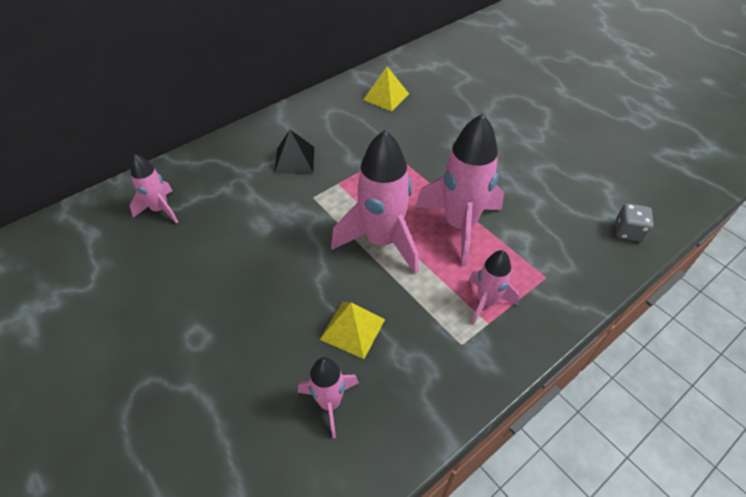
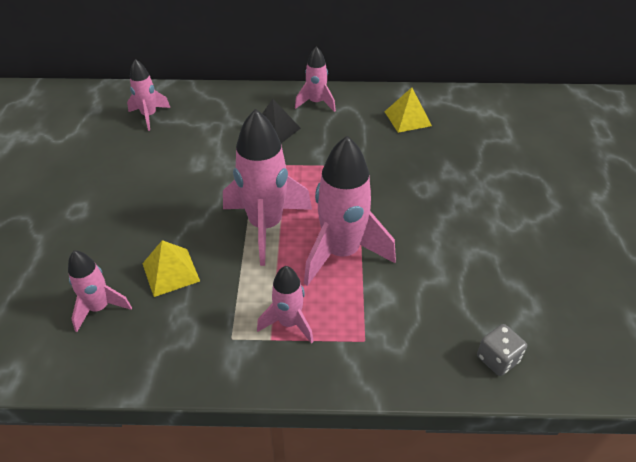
camera: 40 degrees right, 5 degrees down
(302, 119) = (316, 103): none -> pink rocket

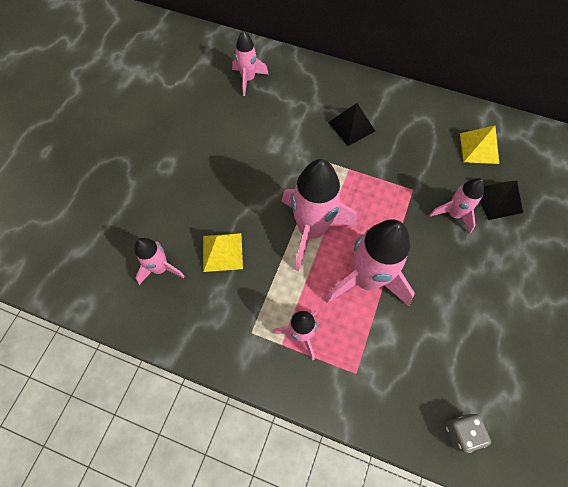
camera: 20 degrees right, 20 degrees up
(316, 103) = (399, 105): pink rocket -> pink rocket (453, 214)
(443, 154) = (498, 200): none -> black pyramid

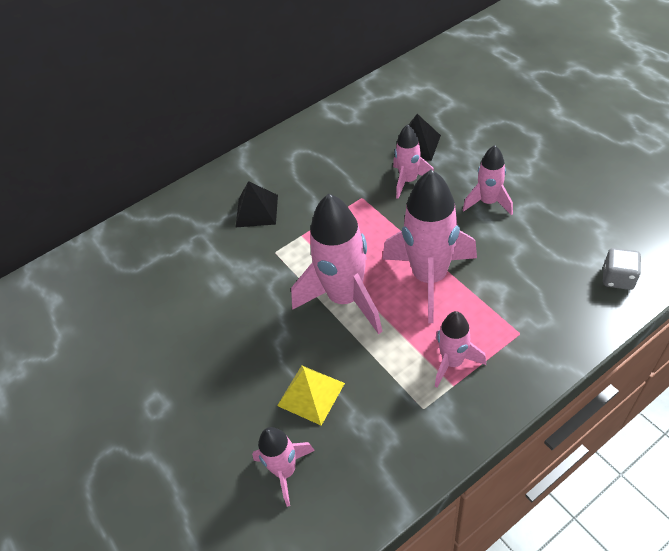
camera: 50 degrees left, 15 degrees down
(248, 79) = (120, 272): pink rocket -> pink rocket (488, 202)
(479, 148) = (357, 131): yellow pyramid -> none

